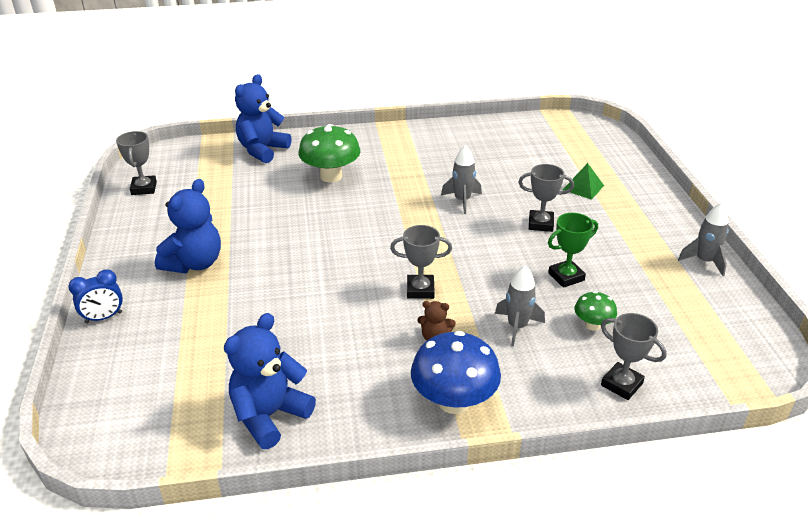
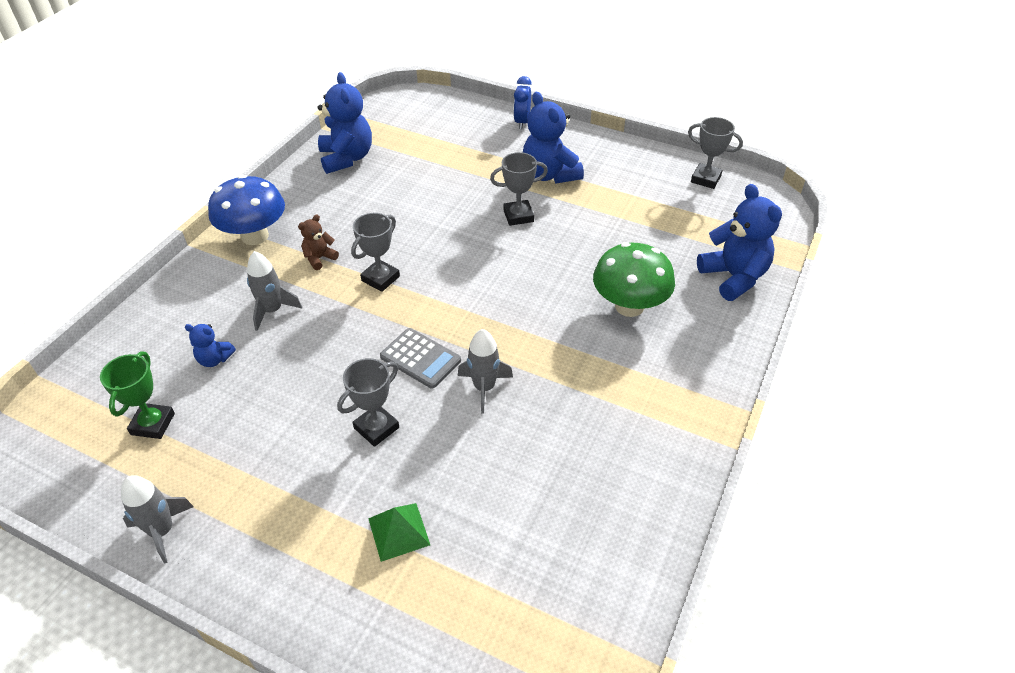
camera: 125 degrees right, 10 degrees up
(471, 233) = (420, 358): none -> grey calculator
(566, 276) = (284, 387): green trophy -> green trophy (153, 424)
(592, 325) = (215, 359): green mushroom -> blue teddy bear
(621, 384) = (149, 330): grey trophy -> grey trophy (518, 216)

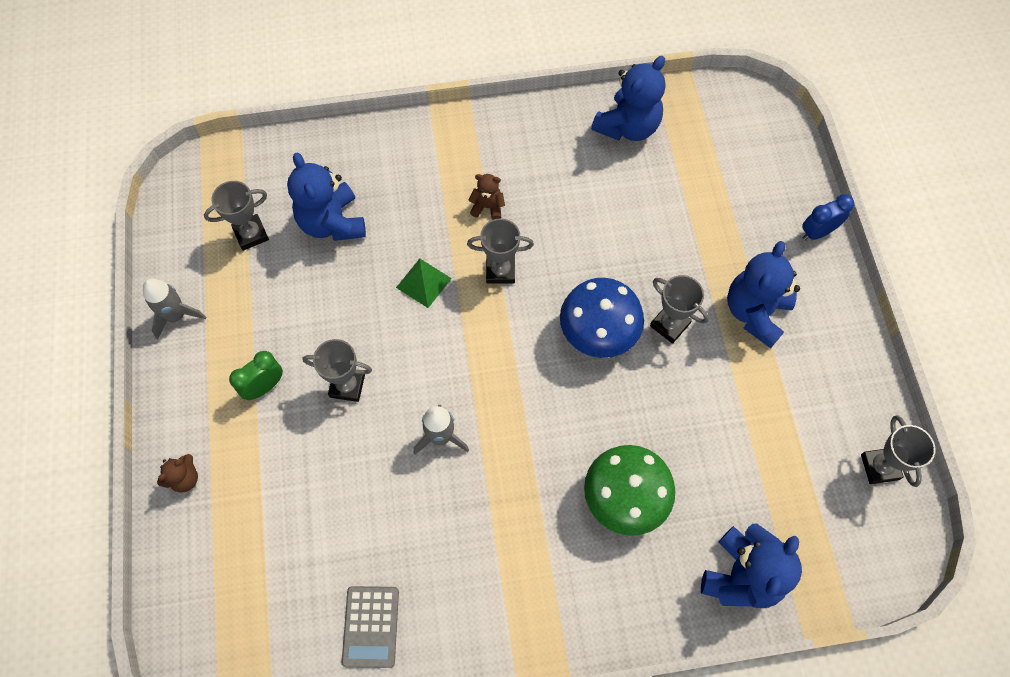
camera: 55 degrees right, 20 degrees up
(153, 424) = (251, 234): green trophy -> grey trophy
(215, 359) = (332, 223): blue teddy bear -> blue teddy bear, size x2.01
(255, 236) = (475, 139): blue mushroom -> blue mushroom (598, 333)
(272, 310) = (406, 220): grey rocket -> none
(313, 492) = (264, 386): none -> green clock
(340, 615) = (185, 478): none -> brown teddy bear
(399, 531) = (270, 469): green pyramid -> green pyramid (424, 282)
(420, 358) = (436, 367): grey calculator -> grey calculator (371, 626)

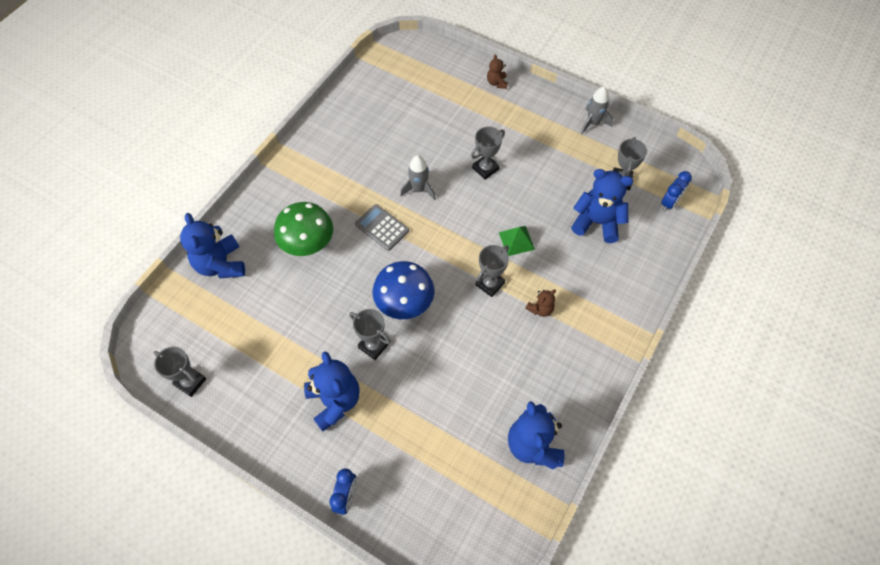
camera: 130 degrees right, 5 degrees down
(247, 172) = (669, 203): none -> blue clock
(264, 386) = (517, 136): green clock -> none
(371, 626) = (360, 108): grey calculator -> grey calculator (382, 227)
(669, 325) = (373, 345): grey trophy -> grey trophy turned 45 degrees clockwise

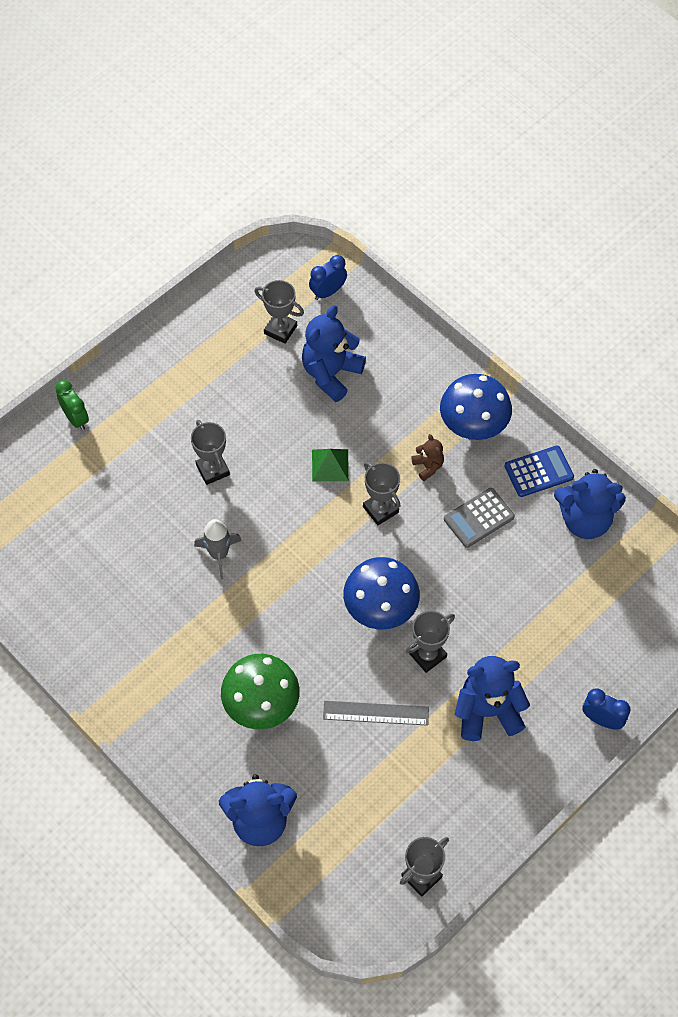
camera: 75 degrees left, 0 degrees up
(317, 320) = (376, 713): none -> grey ruler
(382, 227) = (264, 611): grey calculator -> grey calculator (478, 518)
(497, 83) = (76, 418): brown teddy bear -> green clock
(567, 396) = (539, 472): none -> blue calculator
(592, 334) = (473, 425): none -> blue mushroom
(593, 123) = (184, 330): grey rocket -> none
(669, 203) = (328, 292): blue clock -> blue clock turned 90 degrees counterclockwise

